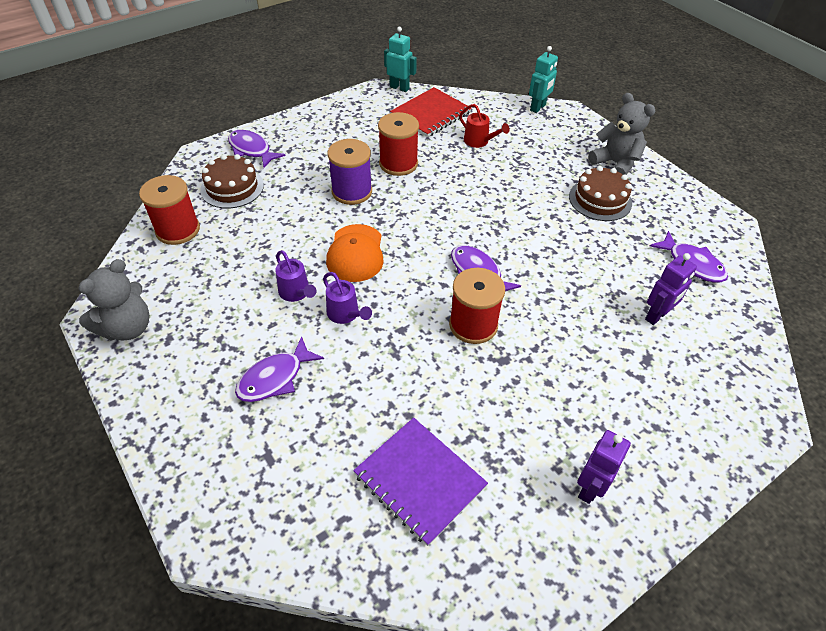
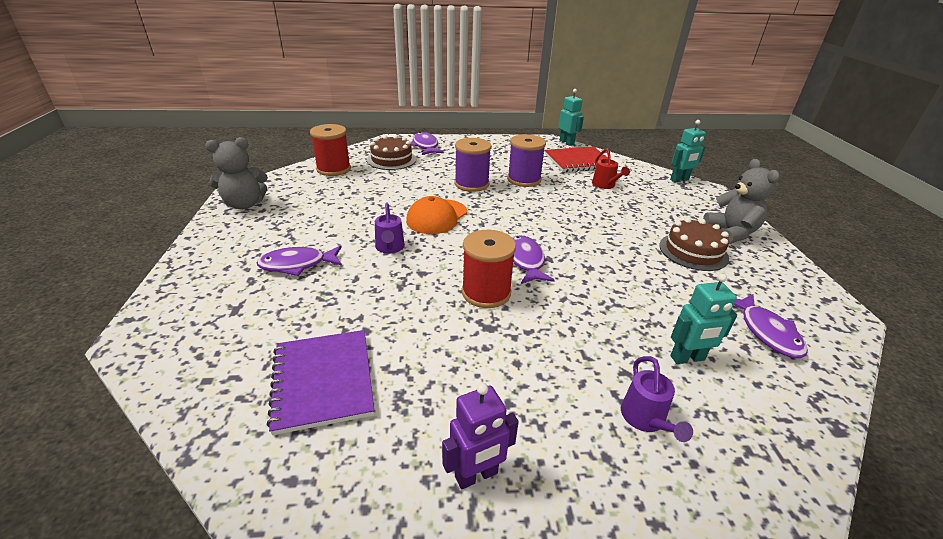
camera: 30 degrees right, 15 degrees down
(296, 293) = (369, 224): purple watering can -> purple watering can (645, 420)
(398, 164) = (524, 179): red spool -> purple spool
(657, 316) = (687, 358): purple robot -> turquoise robot

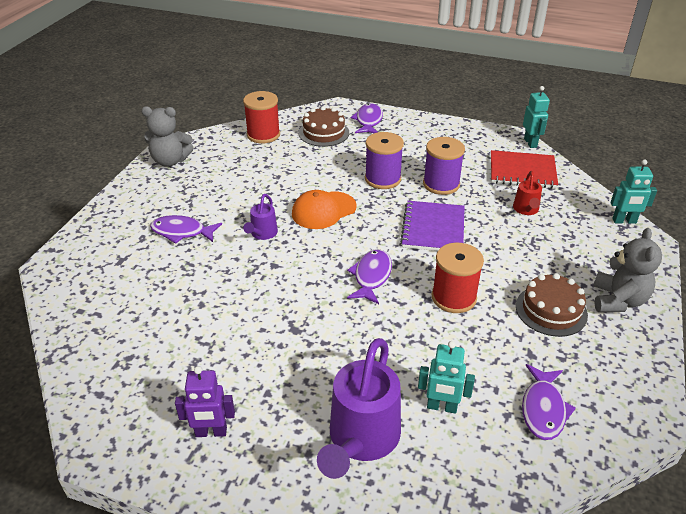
camera: 25 degrees right, 5 degrees up
(323, 381) = (151, 334): purple notebook -> purple notebook (433, 228)
(486, 292) = (314, 298): red spool -> red spool (454, 297)
(645, 420) = (360, 440): purple watering can -> purple watering can, size x1.98

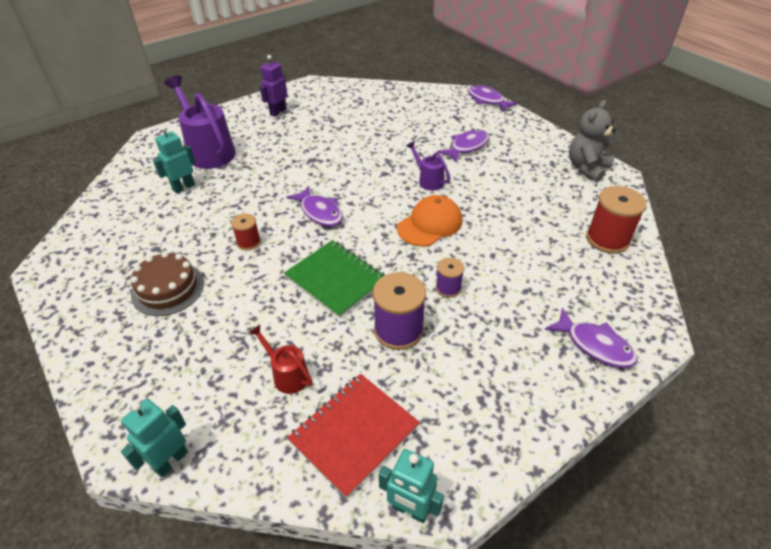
camera: 125 degrees right, 5 degrees up
(323, 210) = (430, 224): orange cap -> orange cap turned 45 degrees clockwise
(324, 133) = (584, 288): brown cake -> none
(382, 179) = (448, 288): purple spool -> purple spool, size x0.56
(433, 228) = (336, 279): purple notebook -> green notebook
(454, 297) = (248, 242): red spool -> red spool, size x0.56
(543, 409) = (121, 226): purple fish -> purple fish (487, 100)
(618, 300) = (116, 342): grey teddy bear -> none

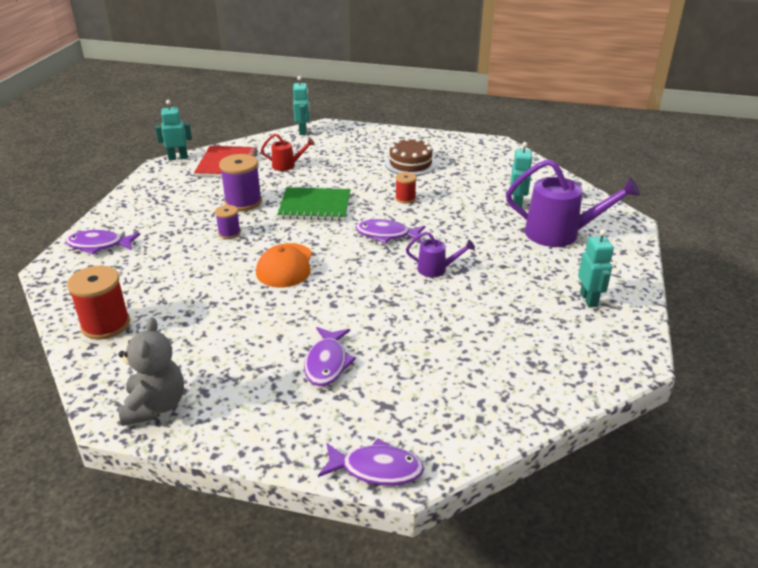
camera: 140 degrees right, 10 degrees down
(278, 112) = (589, 299): purple robot -> turquoise robot
(428, 180) = (328, 302): purple watering can -> purple watering can (436, 269)

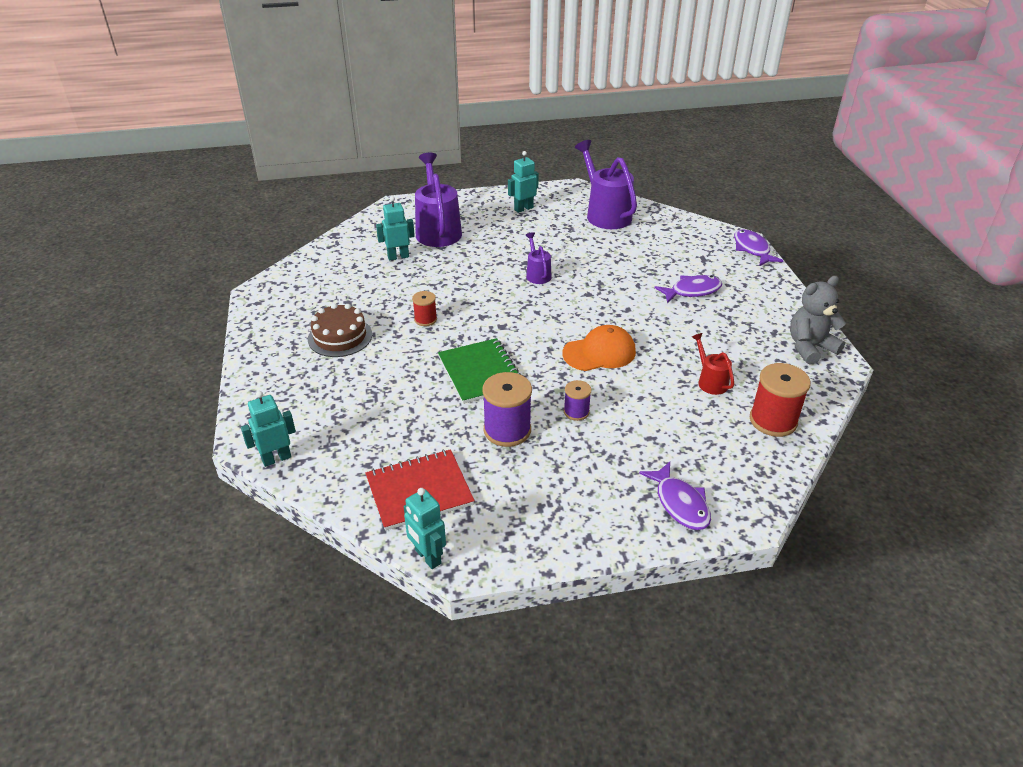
camera: 115 degrees left, 5 degrees up
(287, 165) = (394, 431): red watering can -> red watering can (710, 381)
(386, 235) = (503, 312): purple fish -> none
(549, 362) = (605, 213): none -> purple watering can

